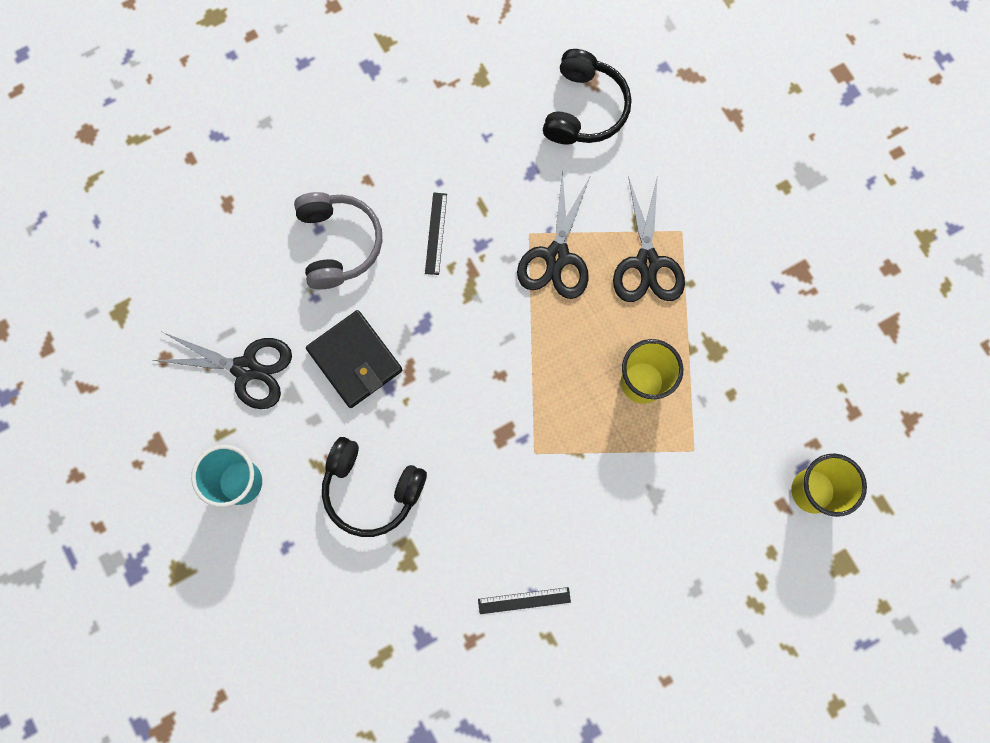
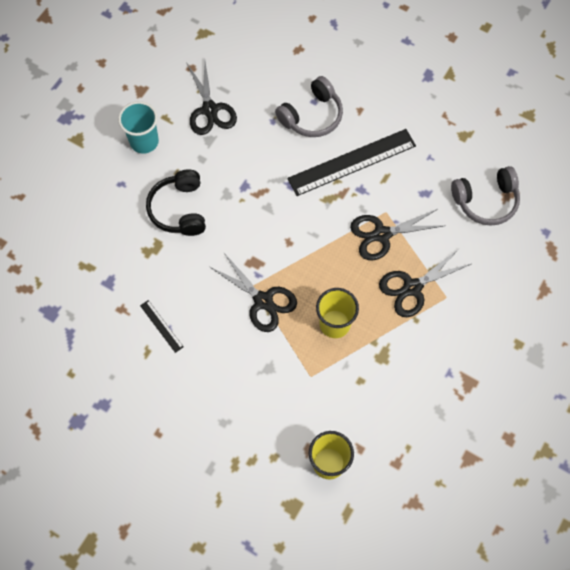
camera: 60 degrees right, 10 degrees down
(355, 360) = (249, 161): black wallet -> none
(436, 233) = (352, 162): black ruler -> black ruler, size x2.29
(563, 452) = (263, 301): none -> black scissors
(584, 108) = (486, 201): black headphones -> grey headphones

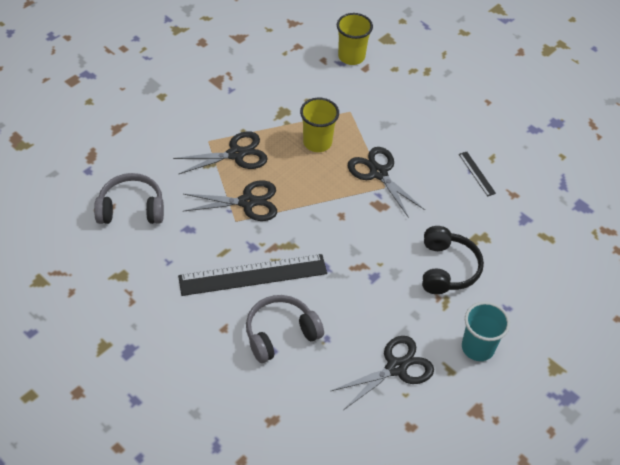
camera: 170 degrees left, 15 degrees down
(210, 110) = (396, 367): black scissors -> black scissors turned 60 degrees clockwise

